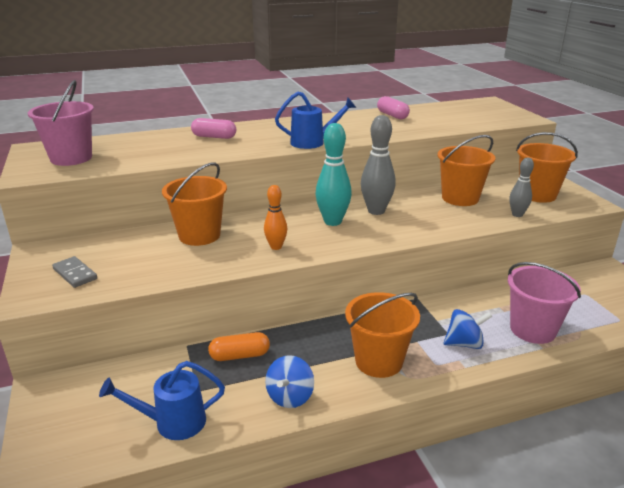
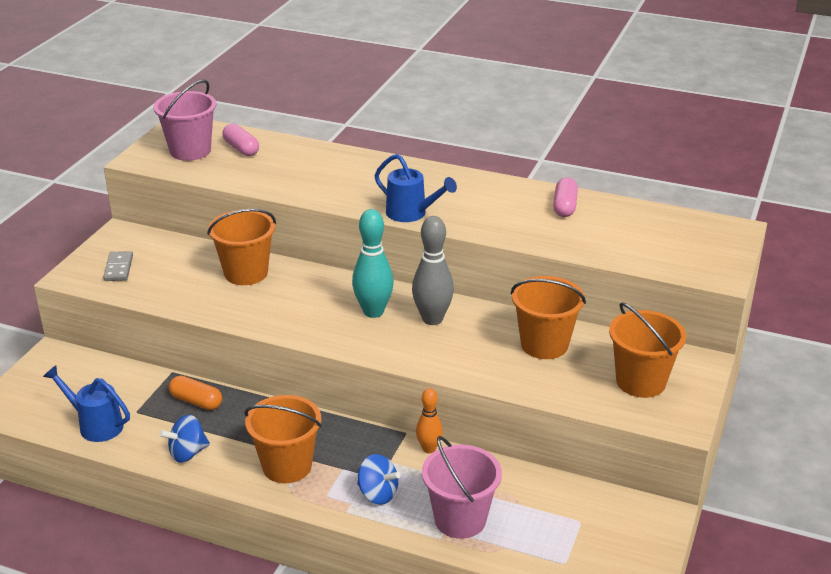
camera: 40 degrees right, 5 degrees up
(214, 137) = (336, 168): pink capsule -> pink capsule (241, 149)
(276, 247) = (287, 315): orange bowling pin -> orange bowling pin (429, 449)
(517, 214) = (567, 392): grey bowling pin -> none

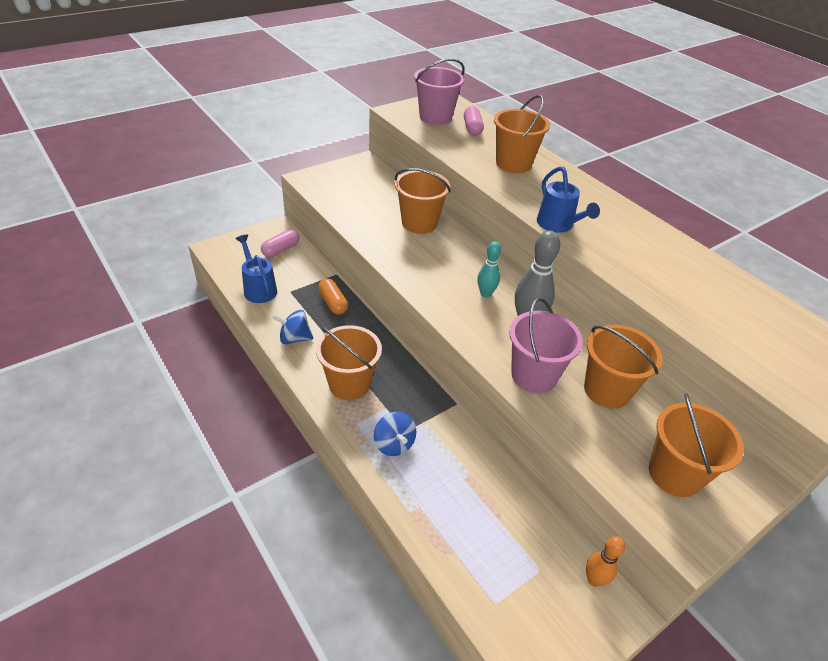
camera: 30 degrees right, 10 degrees up
(118, 268) = (340, 185): grey domino -> none
(318, 170) = (513, 164): none -> orange bucket
(373, 312) = (485, 294): turquoise bowling pin -> turquoise bowling pin, size x0.61
(429, 449) = (463, 427): orange bowling pin -> orange bowling pin (594, 579)
(460, 519) = (439, 504): pink bucket -> pink bucket (533, 375)
(564, 206) = (703, 273): pink capsule -> pink capsule (281, 250)

